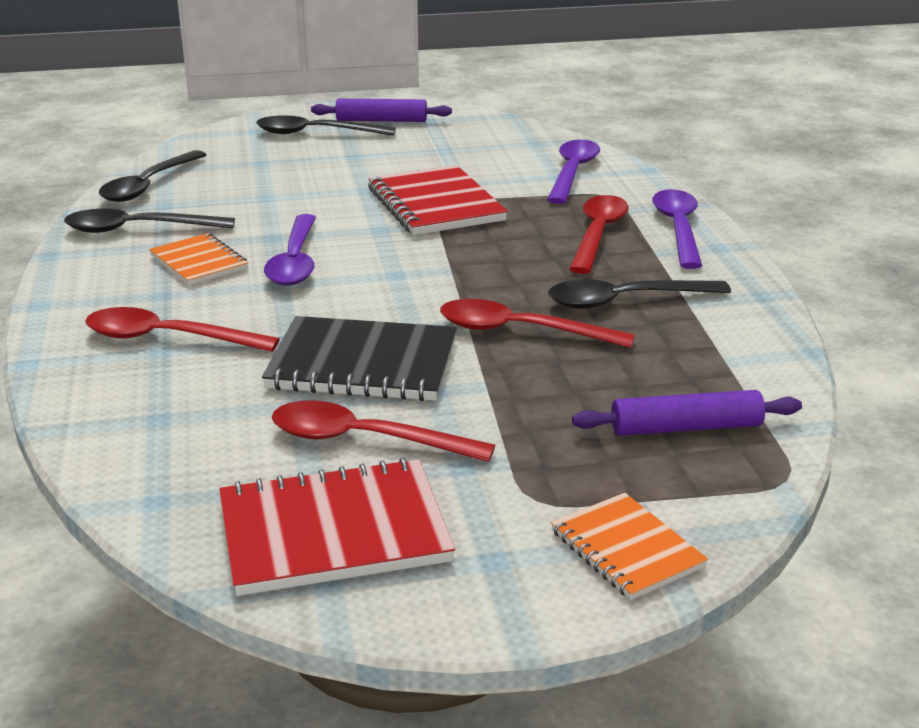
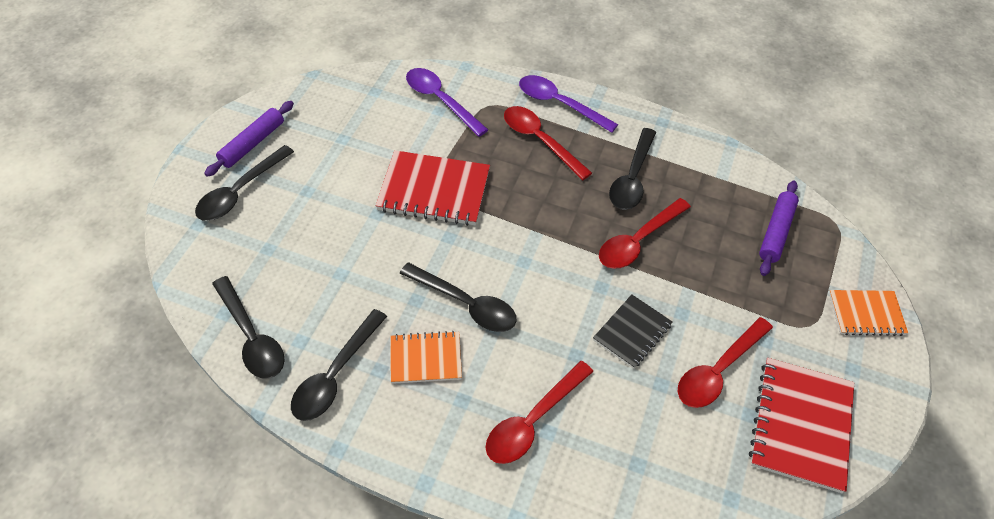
camera: 60 degrees left, 25 degrees up
(295, 262) = (466, 304): purple spoon -> black spoon
(363, 364) = (632, 332): black notebook -> black notebook, size x0.60

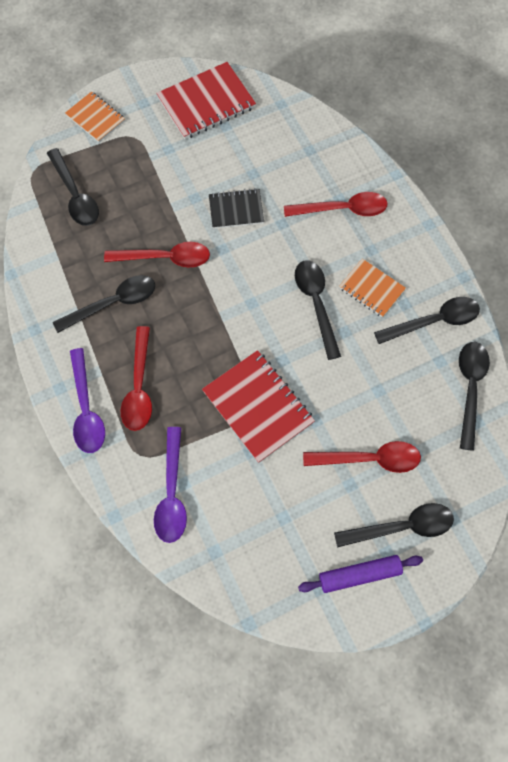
camera: 135 degrees left, 15 degrees up
(718, 371) = (214, 156): red spoon -> red spoon (369, 459)
(776, 232) = (75, 195): purple rolling pin -> black spoon

